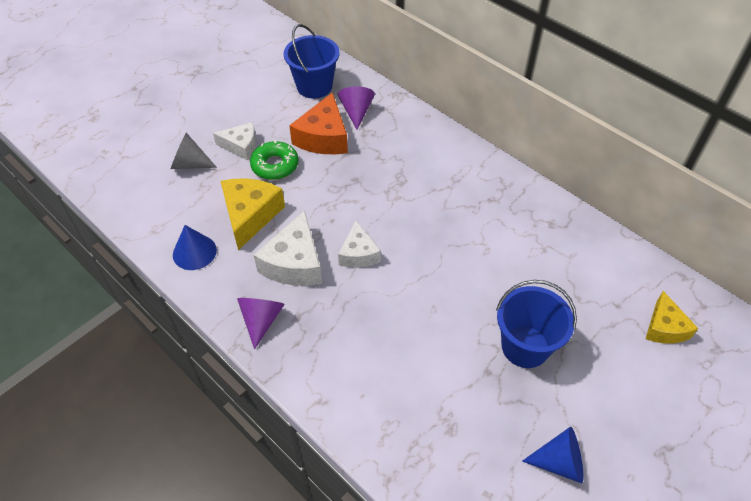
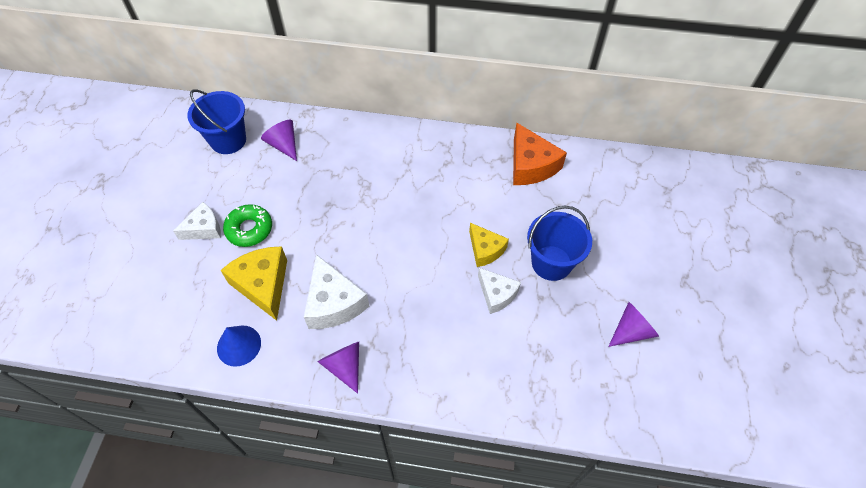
camera: 35 degrees left, 5 degrees up
(190, 164) = (168, 270): grey cone -> none
(323, 137) = (273, 182): orange cheese -> orange cheese (531, 165)
(358, 254) = (379, 264): white cheese -> white cheese (496, 294)
(559, 462) = (631, 331): blue cone -> purple cone
(664, 327) = (627, 194): yellow cheese -> yellow cheese (485, 250)

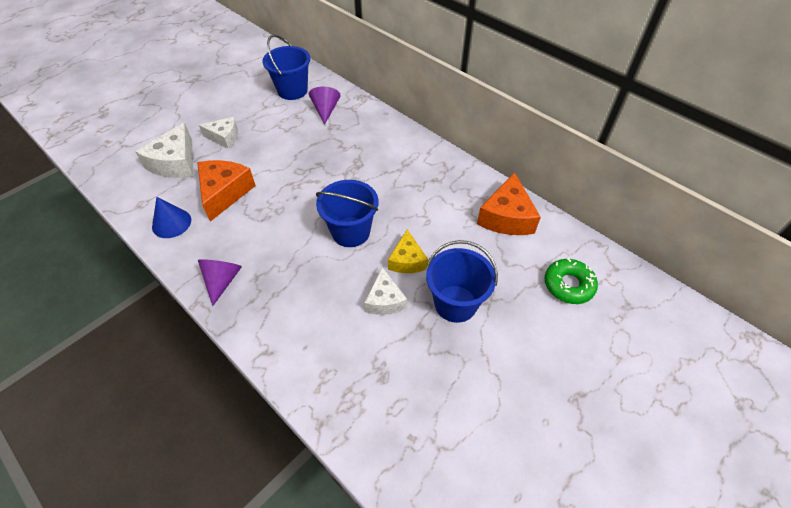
camera: 35 degrees right, 5 degrees down
(249, 229) = (251, 152): green donut -> green donut (568, 285)
(263, 285) = (224, 193): yellow cheese -> orange cheese
(333, 303) = (258, 232): white cheese -> white cheese (175, 163)
(417, 253) = (350, 232): none -> blue bucket
(631, 331) = (480, 408): purple cone -> none

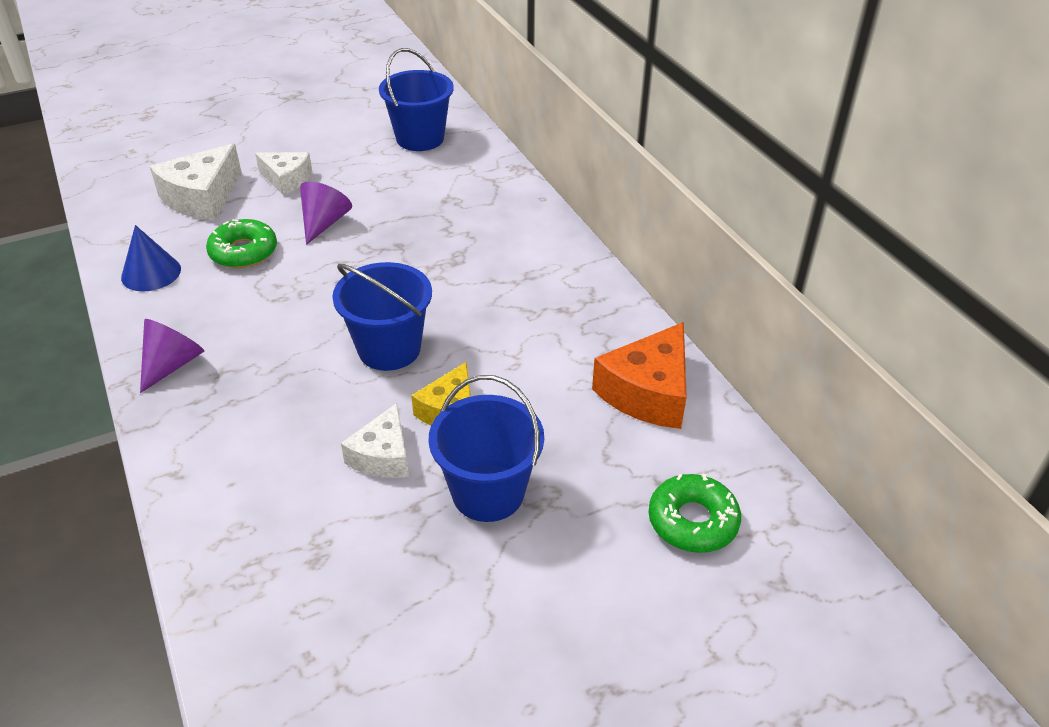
camera: 20 degrees right, 10 degrees down
(224, 193) = (243, 252): orange cheese -> green donut
(325, 110) = (453, 175): purple cone -> purple cone (324, 223)

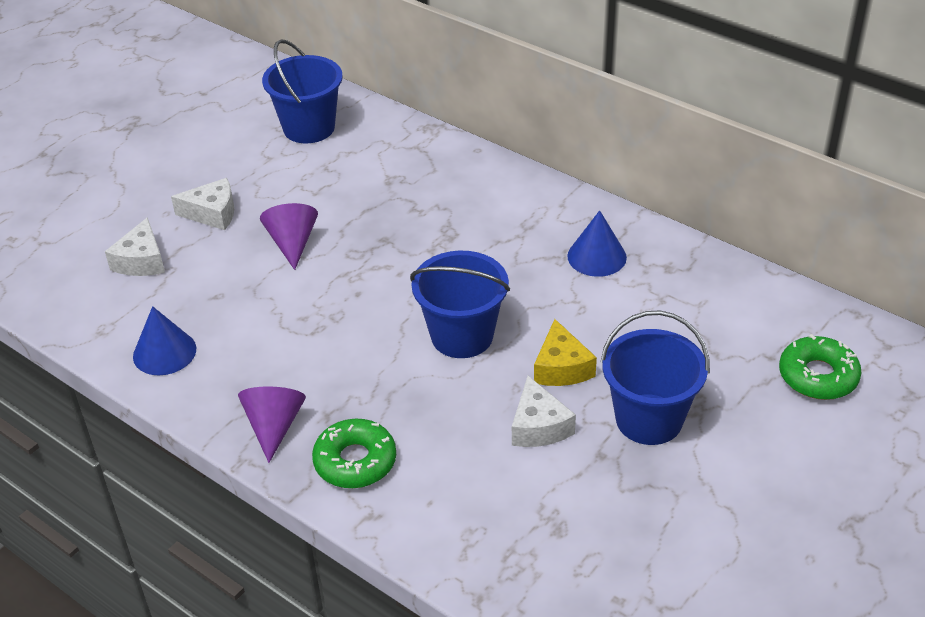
camera: 25 degrees left, 0 degrees up
(202, 197) = (141, 261): white cheese -> white cheese, size x0.64
(243, 252) = (239, 299): green donut -> green donut (355, 461)
(568, 324) = (597, 256): none -> blue cone
(648, 392) = (706, 289): orange cheese -> none

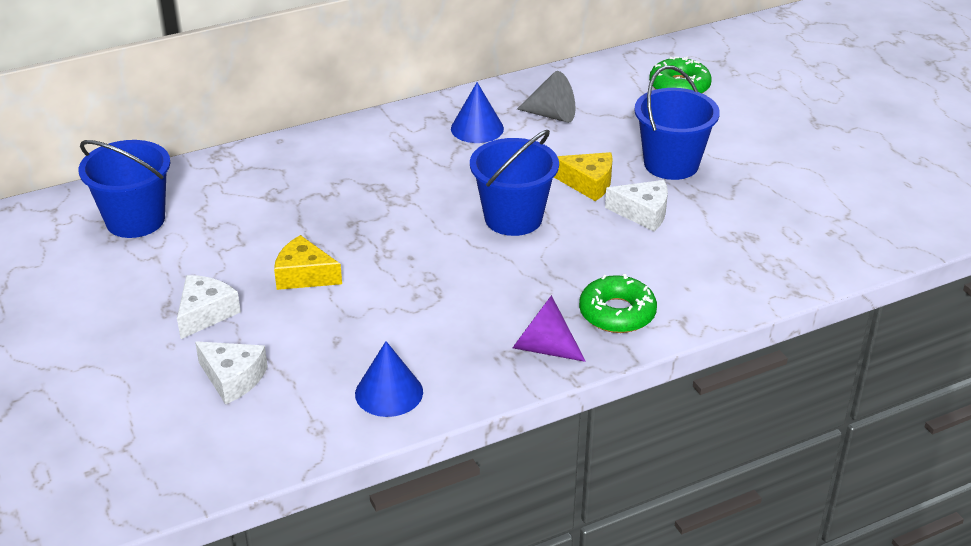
camera: 65 degrees left, 5 degrees down
(292, 243) = (304, 275): purple cone -> yellow cheese
(667, 298) = (552, 115): none -> grey cone

